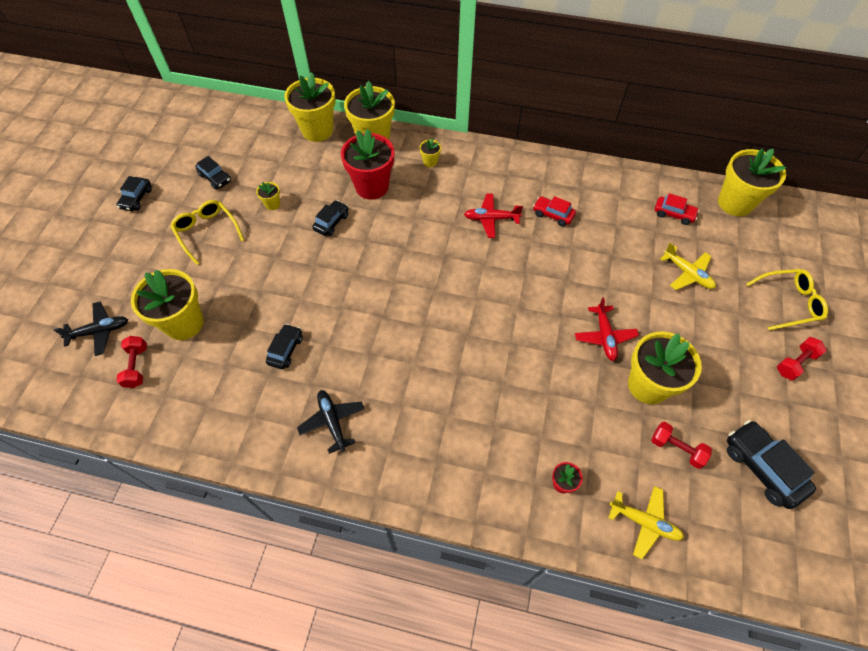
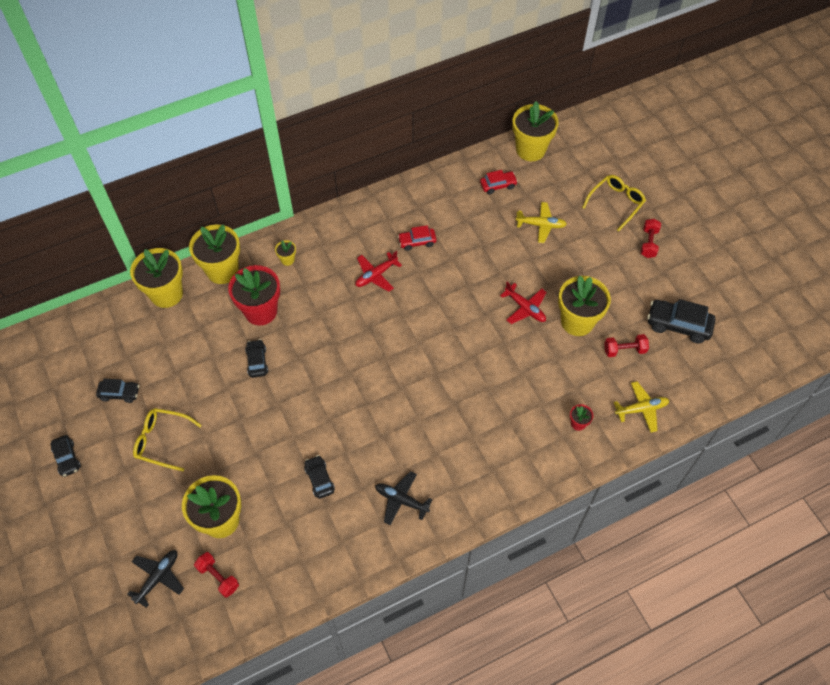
camera: 40 degrees left, 0 degrees up
(272, 204) = (193, 381): yellow flower pot -> none

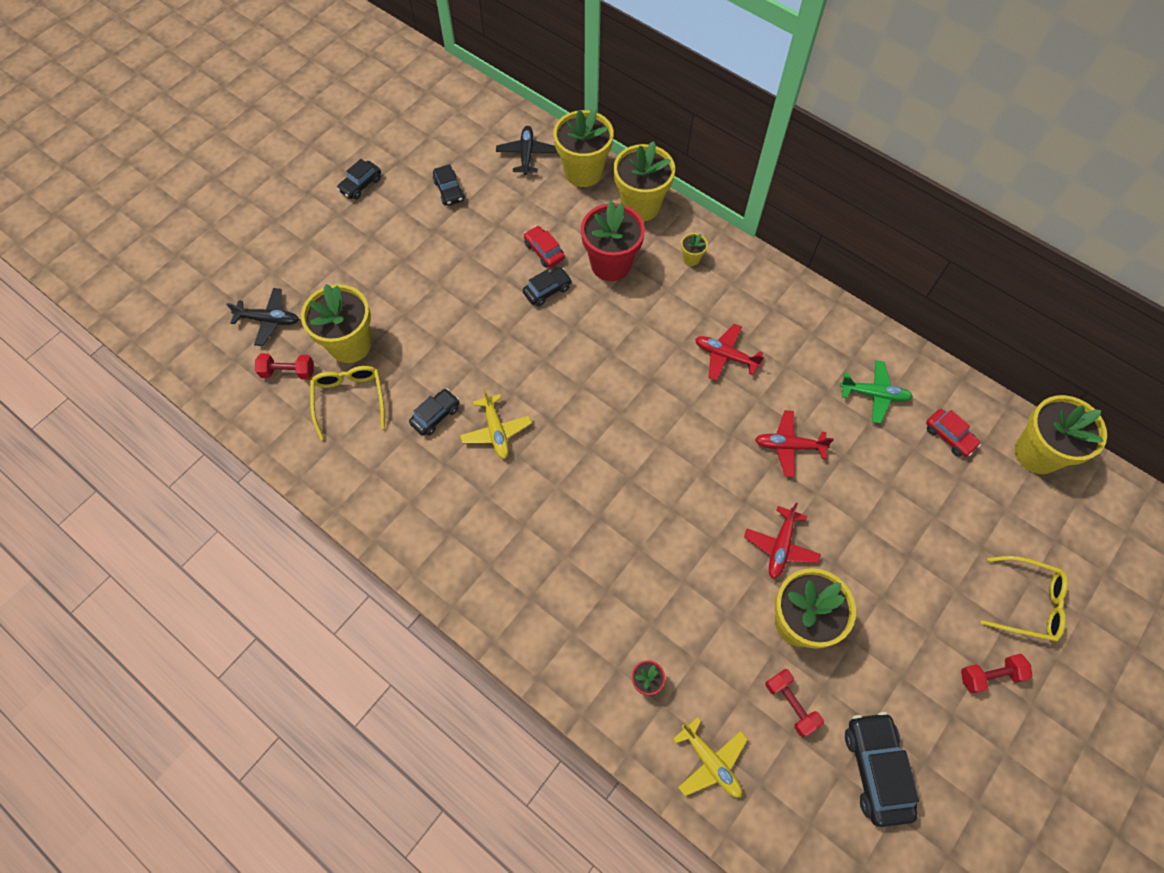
camera: 65 degrees right, 5 degrees up
(162, 441) = (414, 252): yellow glasses -> yellow glasses (350, 400)
(218, 577) = (288, 372): red dumbbell -> red dumbbell turned 75 degrees clockwise
(401, 500) = (447, 511): black plane -> black plane (526, 154)
(417, 242) = (800, 379): red car -> red car (544, 251)
(450, 208) = (874, 394): none -> green plane
(460, 271) = (788, 446): none -> red plane
(541, 225) = (922, 515): yellow plane -> yellow plane (496, 431)

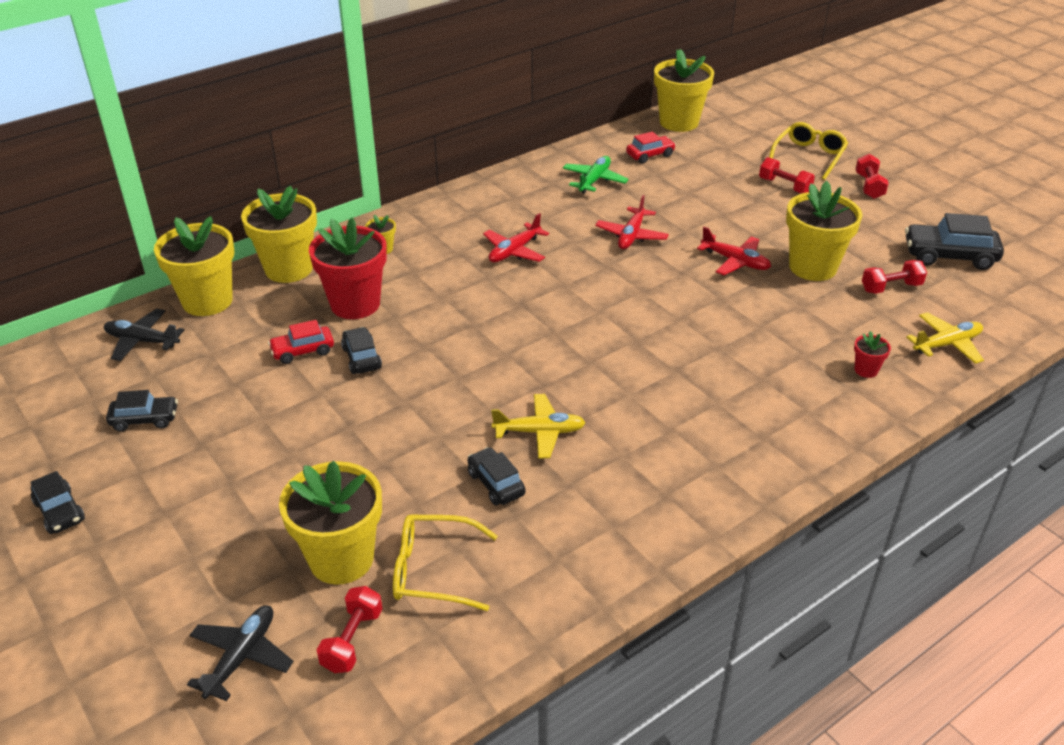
camera: 75 degrees left, 25 degrees down
(947, 581) = (784, 186): none -> red dumbbell

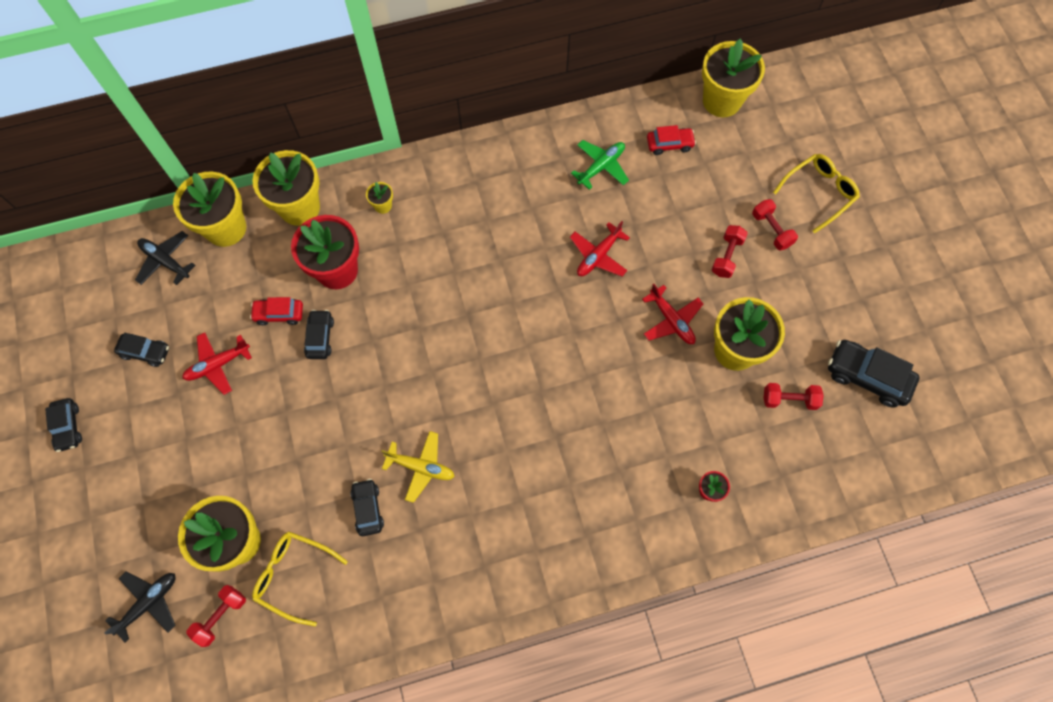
camera: 20 degrees right, 30 degrees up
(514, 251) = (489, 244): red plane -> red plane (217, 365)
(869, 186) = (851, 256): red dumbbell -> red dumbbell (726, 256)
(947, 344) = (795, 485): yellow plane -> none

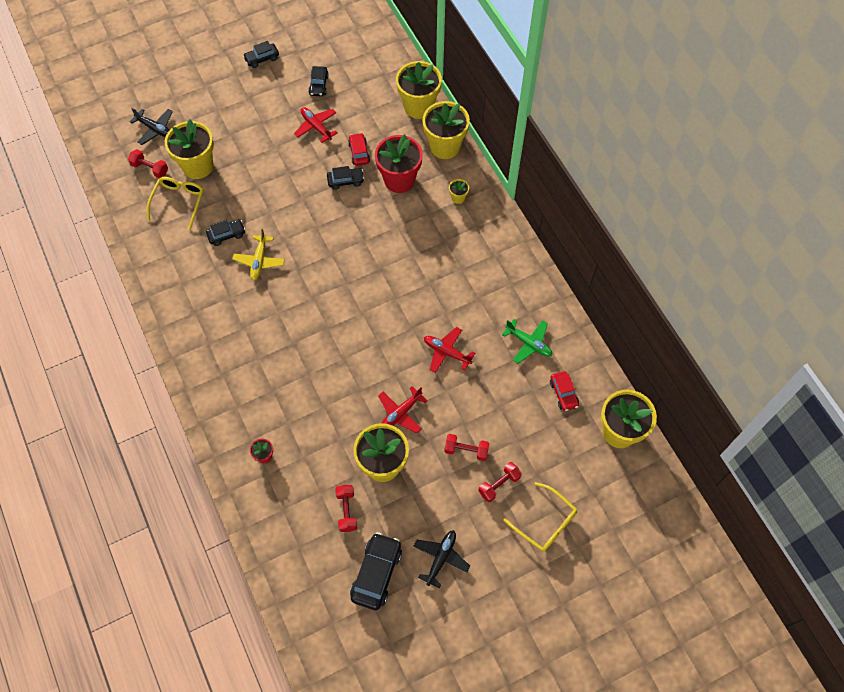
camera: 80 degrees right, 5 degrees down
(165, 261) = (386, 79): black plane -> black plane (441, 558)

